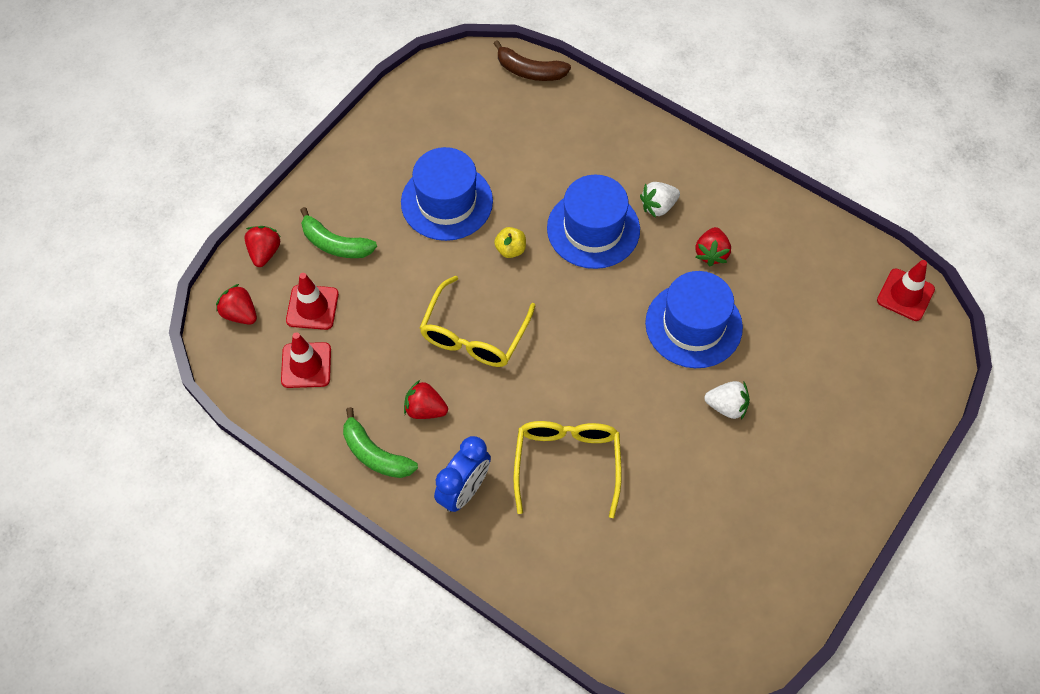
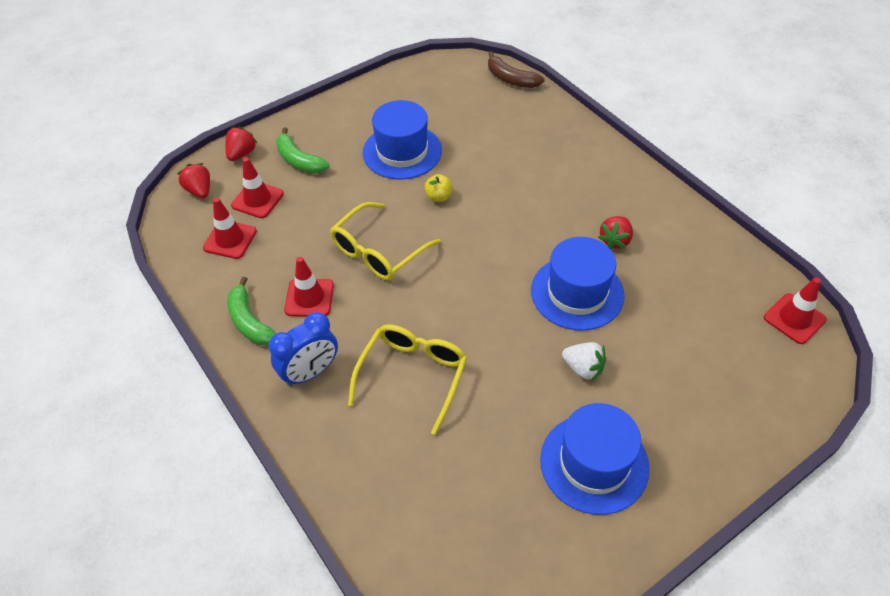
camera: 20 degrees right, 10 degrees down
(425, 409) = (309, 298): red strawberry -> red traffic cone
(593, 229) = (516, 198): blue hat -> blue hat (594, 463)
(658, 206) = (580, 194): white strawberry -> none

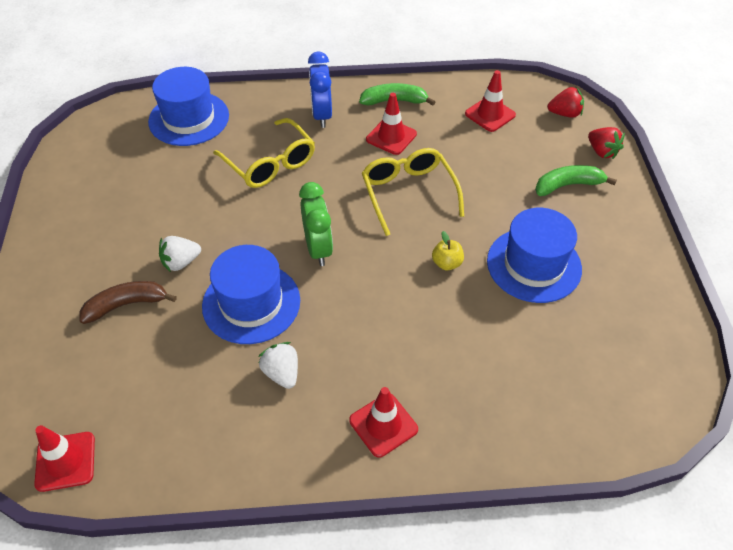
camera: 120 degrees right, 0 degrees up
(257, 200) = (529, 143): red traffic cone -> red traffic cone (383, 425)
(488, 280) = (318, 248): none -> green clock
(511, 79) = (614, 436): brown banana -> brown banana (126, 305)
(594, 463) = (109, 223): blue hat -> blue hat (189, 118)
(615, 240) = (282, 373): red strawberry -> white strawberry

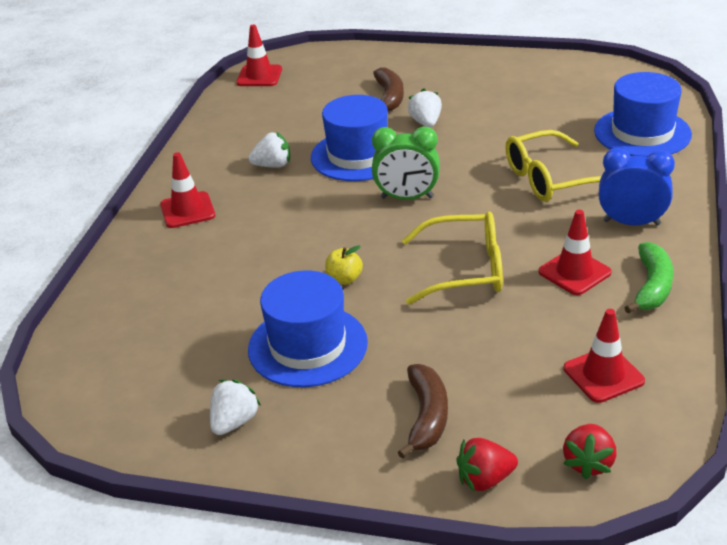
camera: 110 degrees right, 15 degrees down
(568, 185) = (426, 416): green banana -> brown banana
(629, 284) = (234, 422): none -> white strawberry

